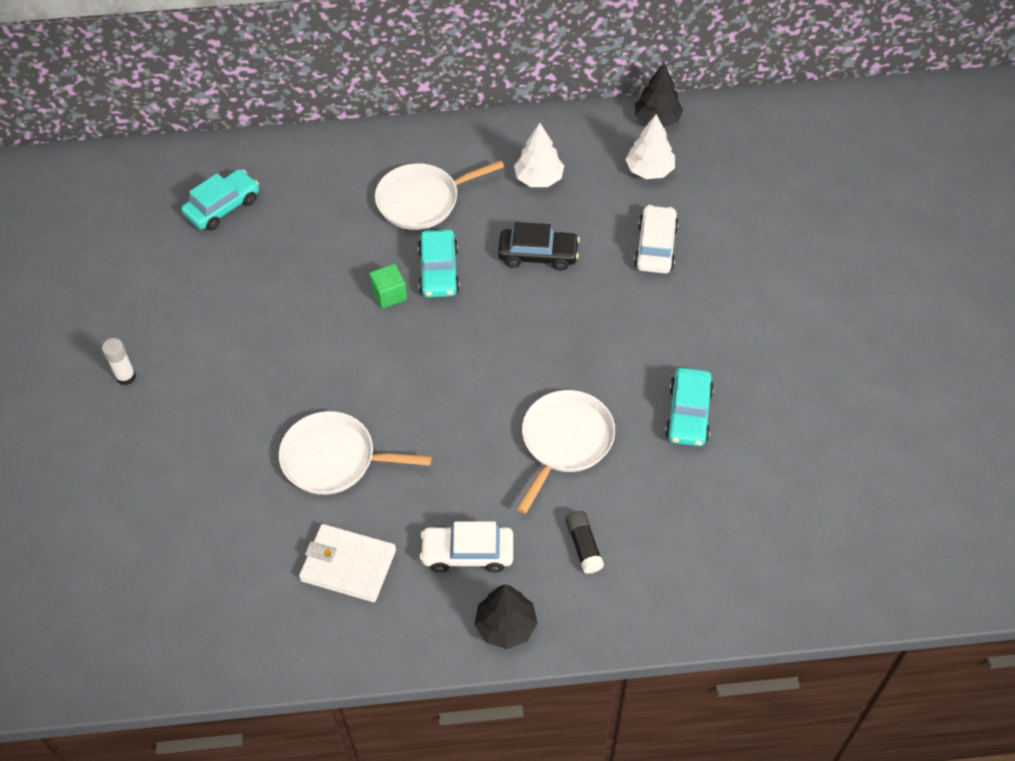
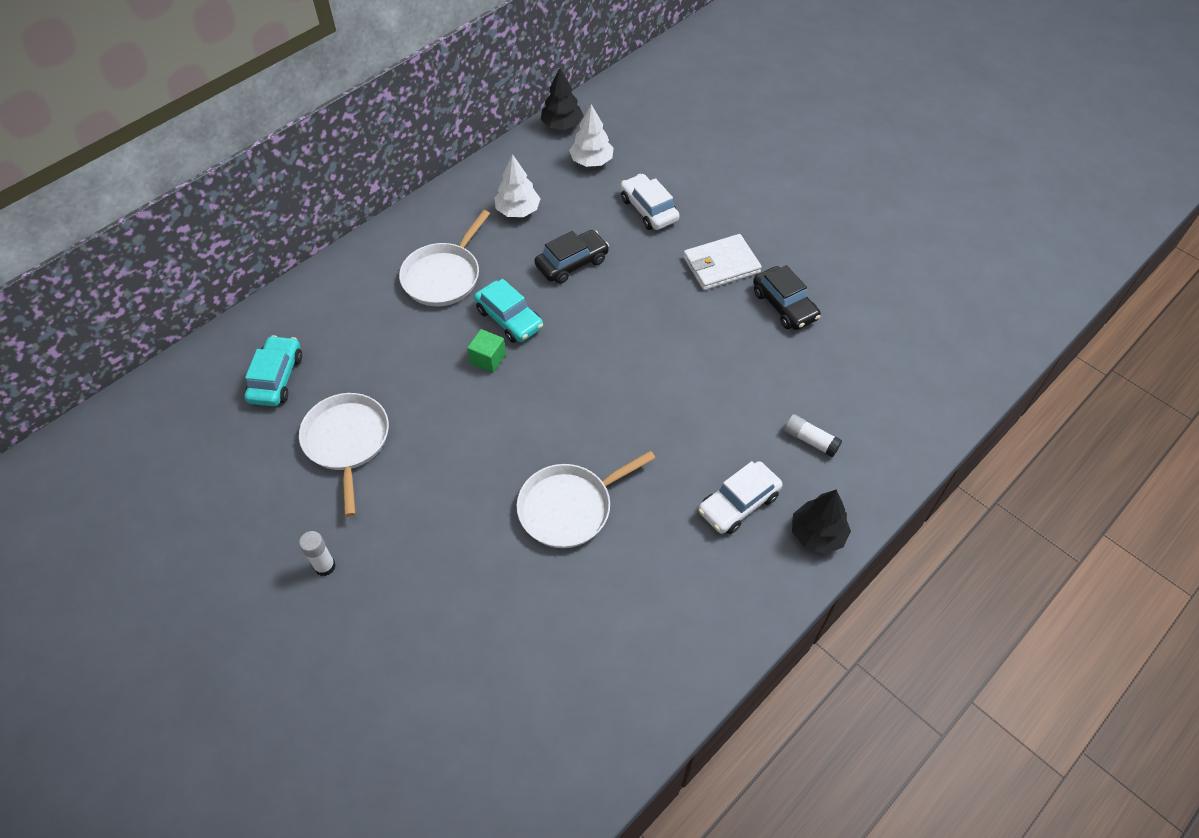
camera: 40 degrees left, 0 degrees up
(348, 565) = (662, 578): white wallet -> white wallet (721, 265)
(565, 441) = (724, 378): white pan -> white pan (347, 441)
(584, 546) = (810, 440): black glue stick -> white glue stick
(688, 414) = (784, 305): turquoise car -> black car

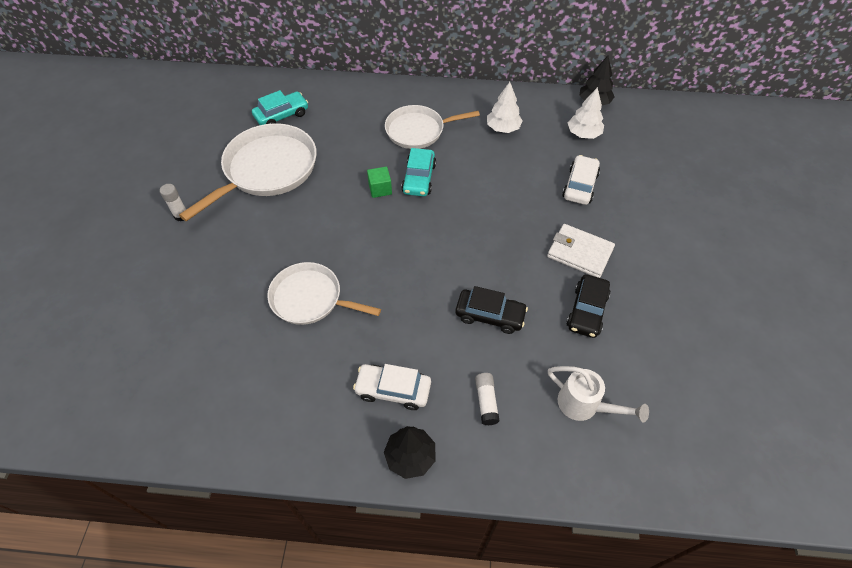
camera: 50 degrees right, 0 degrees up
(347, 441) = (267, 169): white pan -> white pan, size x1.52
(572, 263) = (492, 178): black car -> black car (490, 315)
(872, 374) = (585, 406): none -> white watering can

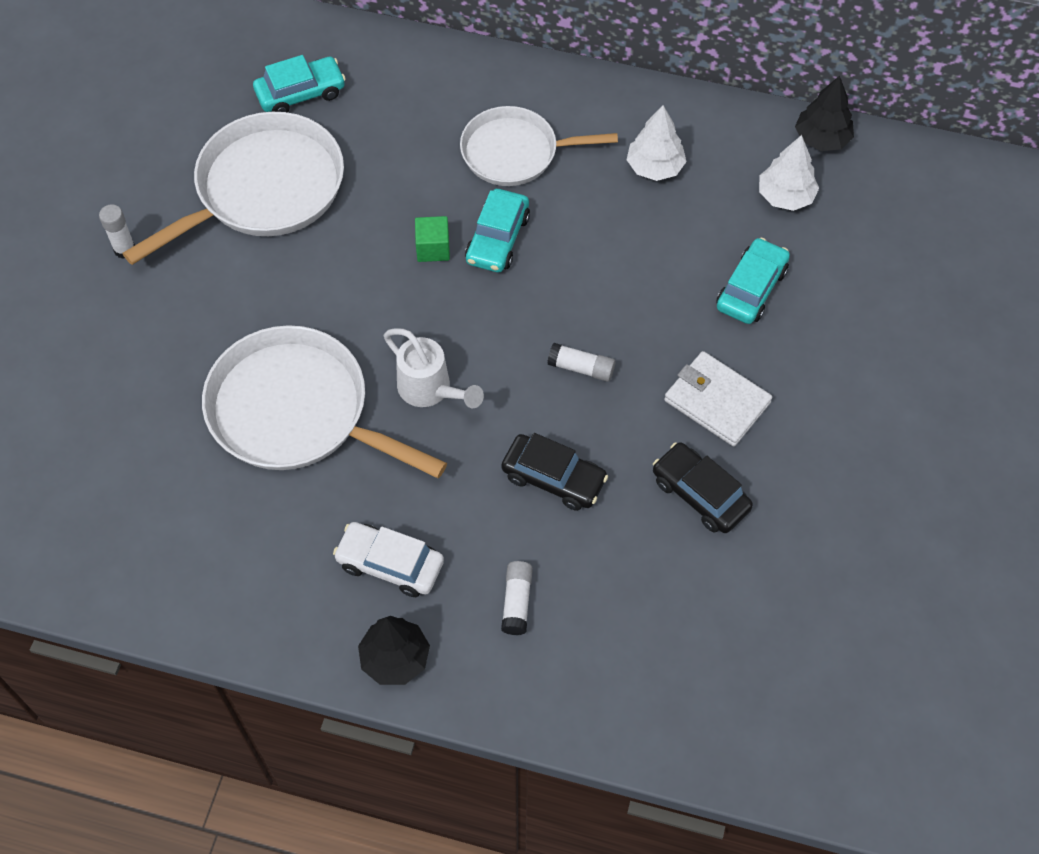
camera: 10 degrees right, 5 degrees up
(310, 298) = (296, 411): white pan -> white pan, size x1.52
(489, 245) = (581, 368): none -> white glue stick
(580, 186) = (751, 289): white car -> turquoise car
(585, 406) = (655, 631): white watering can -> white watering can (431, 390)
(587, 311) = (700, 494): black car -> black car turned 105 degrees clockwise

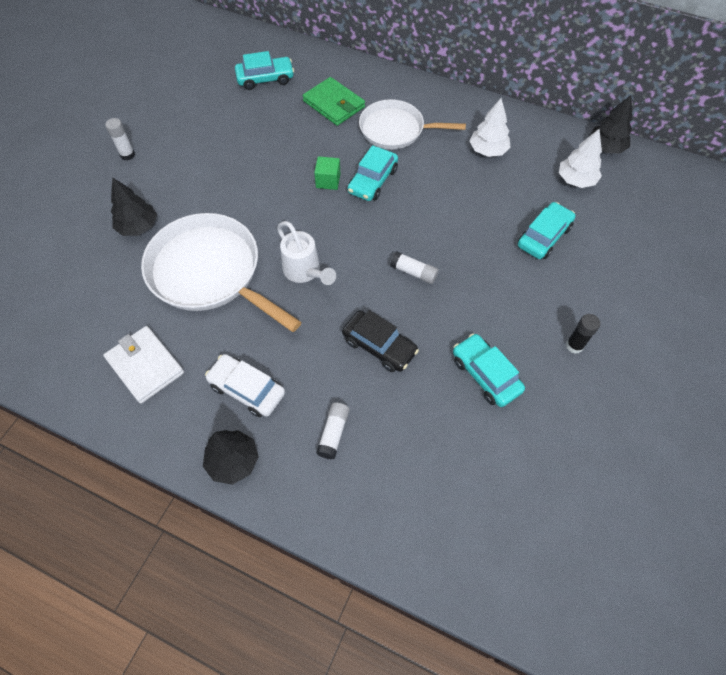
camera: 10 degrees right, 0 degrees up
(174, 359) = (138, 227): none -> black tree
(264, 189) = (227, 131): white pan -> none
(415, 122) = (334, 104): none -> green wallet
(700, 494) = (485, 374): black car -> turquoise car
(717, 401) = (508, 309): white wallet -> white wallet (145, 365)
(810, 437) = (574, 345): none -> black glue stick

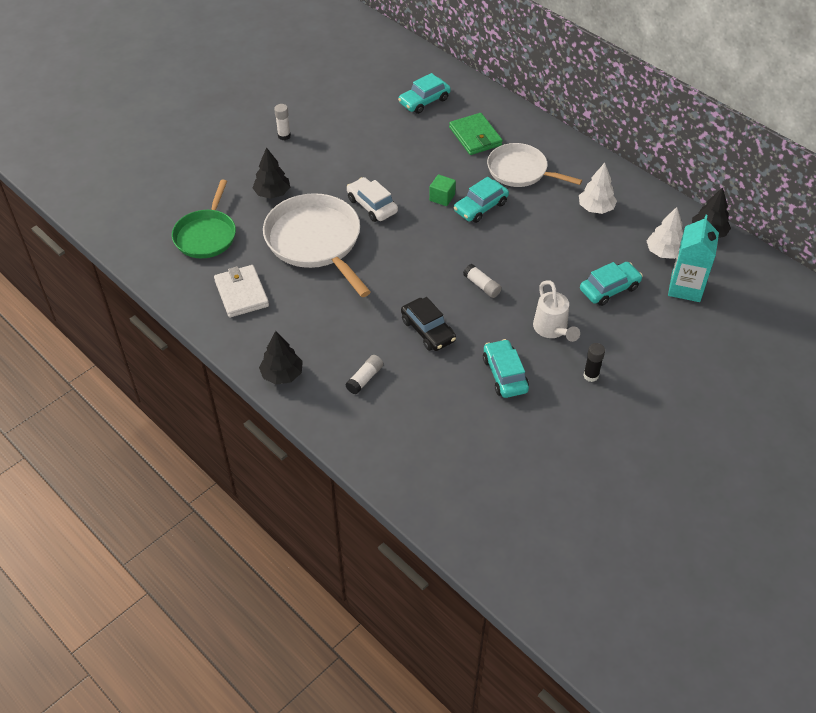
camera: 20 degrees right, 10 degrees down
(76, 302) = (206, 235): none -> green pan
(247, 389) = (311, 331): white car -> white car (372, 205)
(265, 79) = (424, 101): turquoise car -> turquoise car turned 135 degrees clockwise
(305, 272) = (392, 262): white watering can -> white watering can (552, 330)
(615, 213) = (685, 287): none -> turquoise carton

